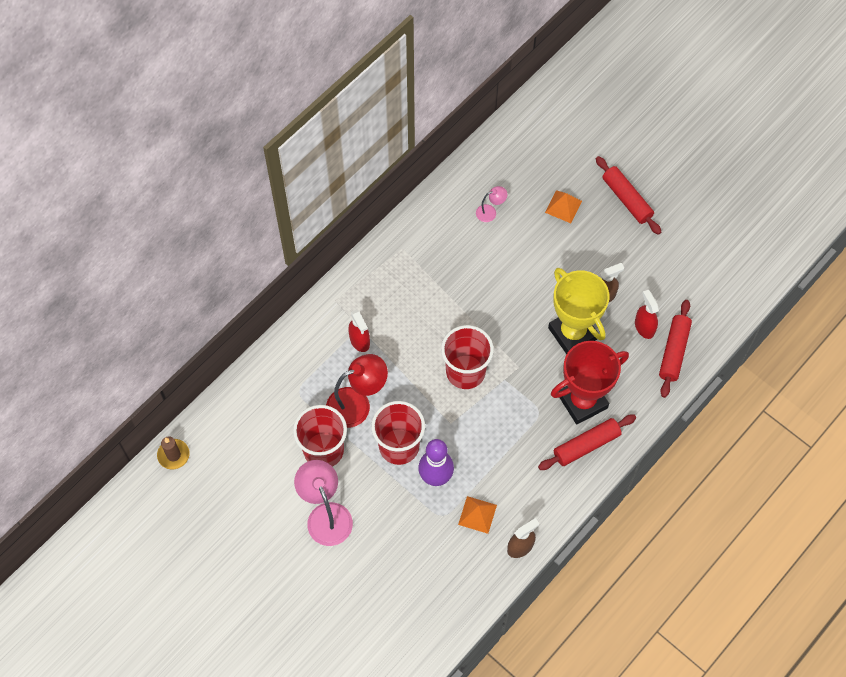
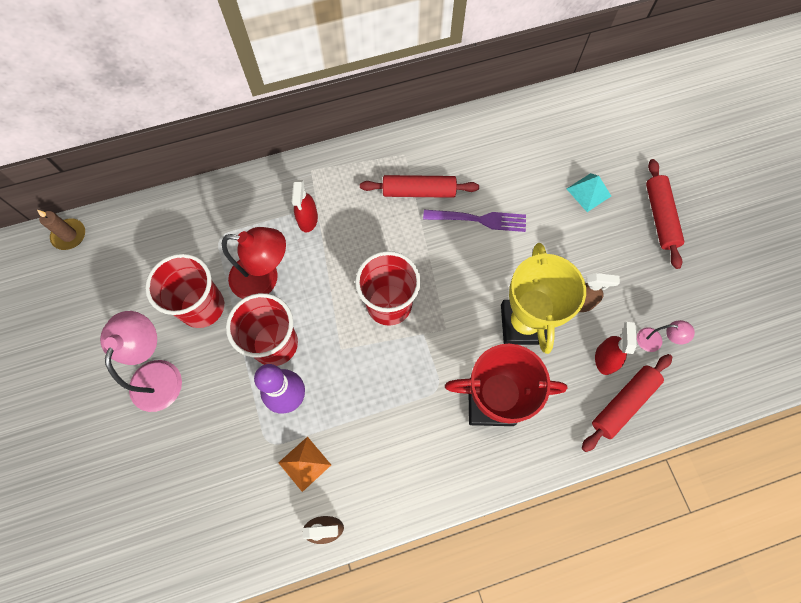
camera: 30 degrees right, 5 degrees up
(490, 212) = (511, 162): pink lamp -> pink lamp (655, 341)
(492, 272) = (478, 220): none -> purple fork
(563, 206) = (588, 192): orange pyramid -> turquoise pyramid
(586, 445) = (466, 454): red rolling pin -> red rolling pin (419, 191)

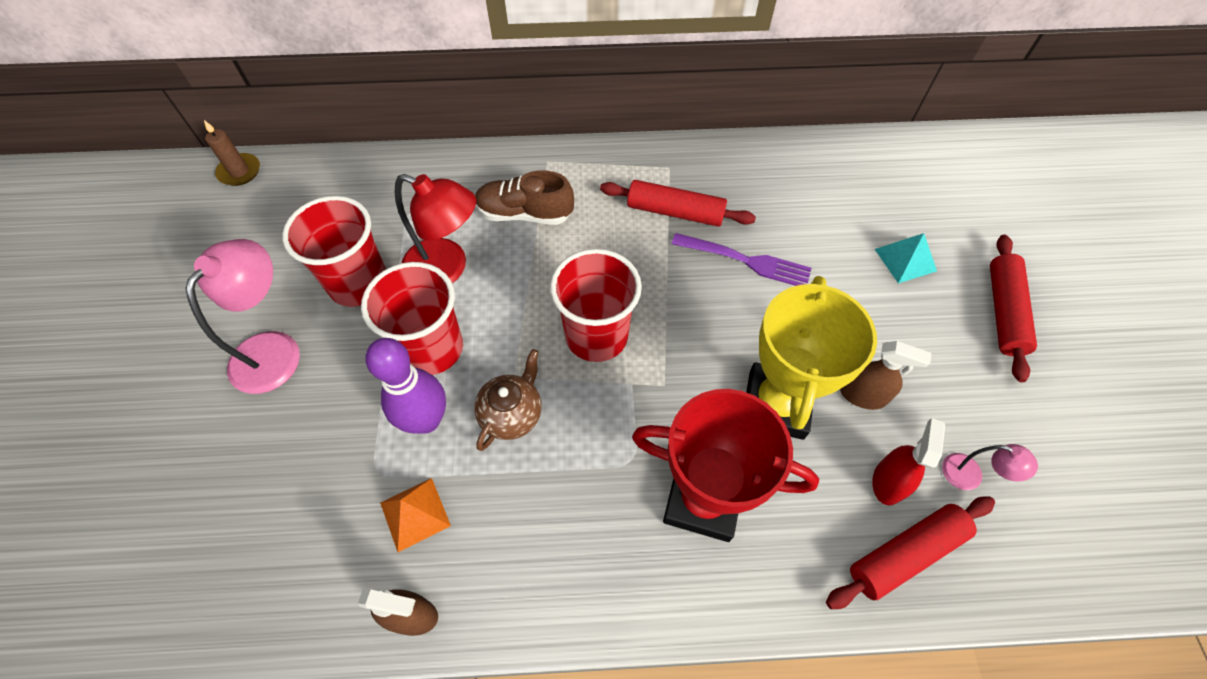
camera: 15 degrees right, 10 degrees down
(308, 219) = (524, 214): red spray bottle -> brown shoe
(347, 377) = (512, 414): none -> brown teapot

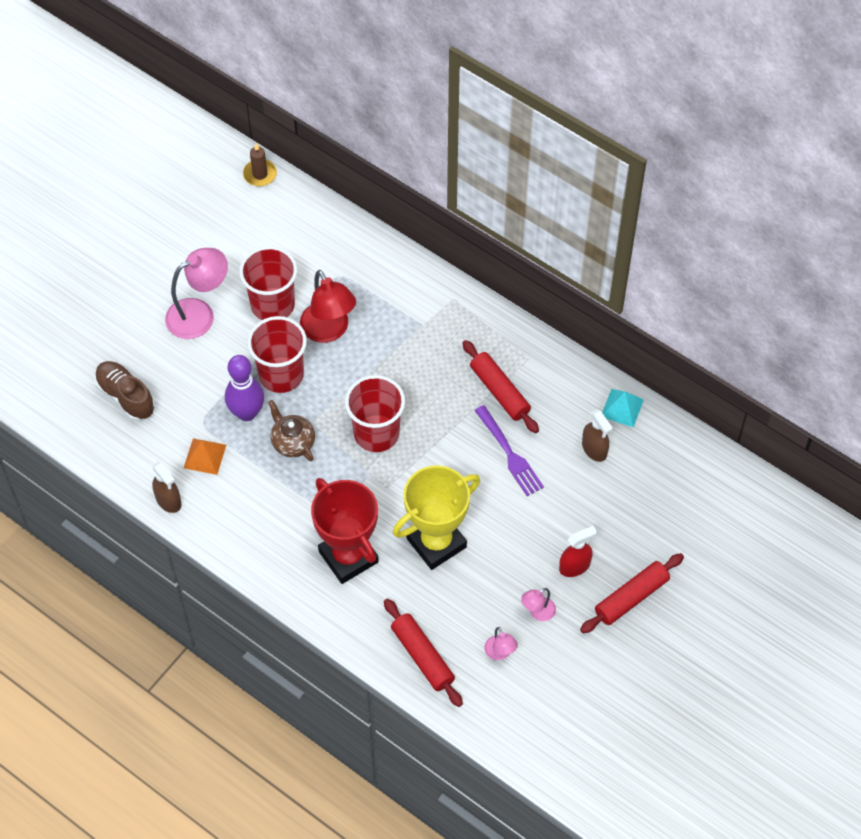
camera: 40 degrees right, 0 degrees up
(512, 414) = (292, 442): brown teapot -> brown teapot turned 105 degrees counterclockwise
(524, 214) = (405, 326): brown shoe -> brown shoe (126, 397)
(863, 395) = (490, 575): brown spray bottle -> brown spray bottle (594, 449)
(888, 482) = (452, 622): red spray bottle -> red spray bottle (574, 566)
(905, 260) = (610, 525): turquoise pyramid -> turquoise pyramid (622, 408)
(905, 554) = (422, 656): red rolling pin -> red rolling pin turned 45 degrees clockwise
(949, 397) = (537, 612): none -> pink lamp

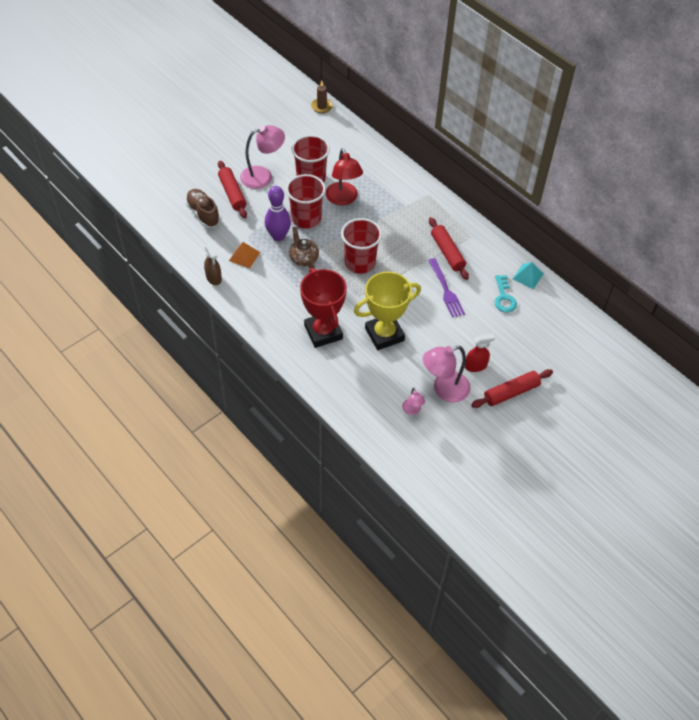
camera: 10 degrees right, 5 degrees down
(422, 656) = (358, 402): red rolling pin -> red rolling pin (232, 193)
(537, 612) = (444, 390): pink lamp -> pink lamp, size x2.00
(594, 449) = (504, 297): brown spray bottle -> turquoise key

